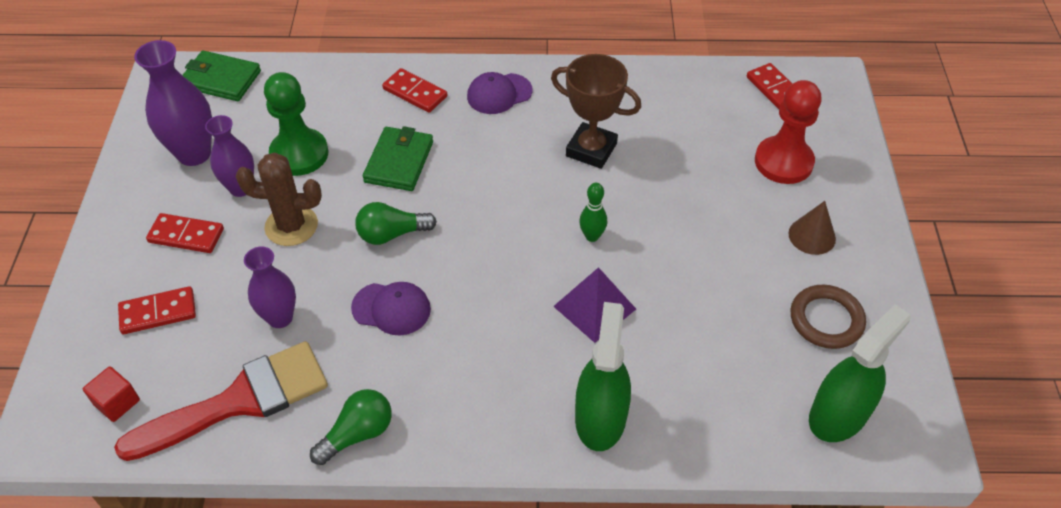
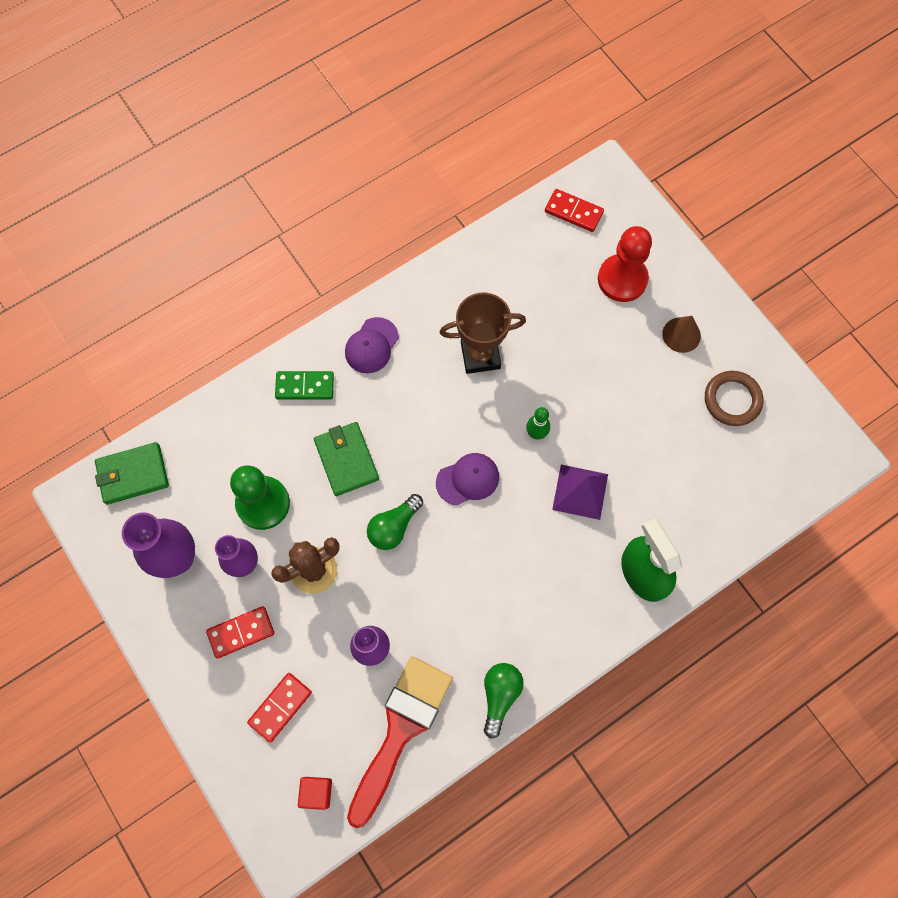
camera: 35 degrees left, 20 degrees up
(391, 308) = (444, 587): purple cap -> purple cap (468, 479)
(415, 93) = (305, 386): red domino -> green domino
(838, 414) = (782, 469): green spray bottle -> none

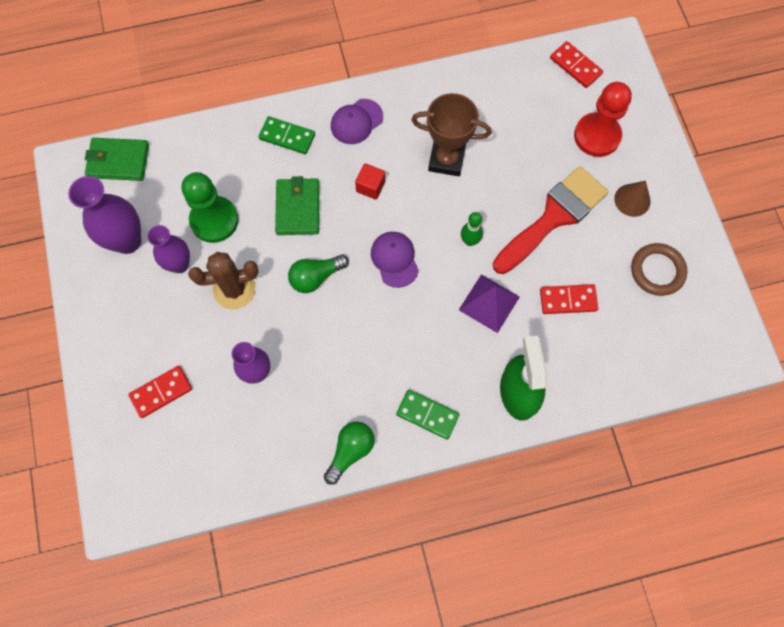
camera: 20 degrees right, 0 degrees up
(241, 632) = (154, 319): red domino -> red domino (568, 300)
(317, 792) = (163, 474): red cube -> red cube (370, 187)
(401, 729) = (254, 448): red brush -> red brush (554, 217)
(468, 479) = (394, 259): purple cap -> purple cap turned 105 degrees counterclockwise
(562, 629) = (427, 415): none -> green domino

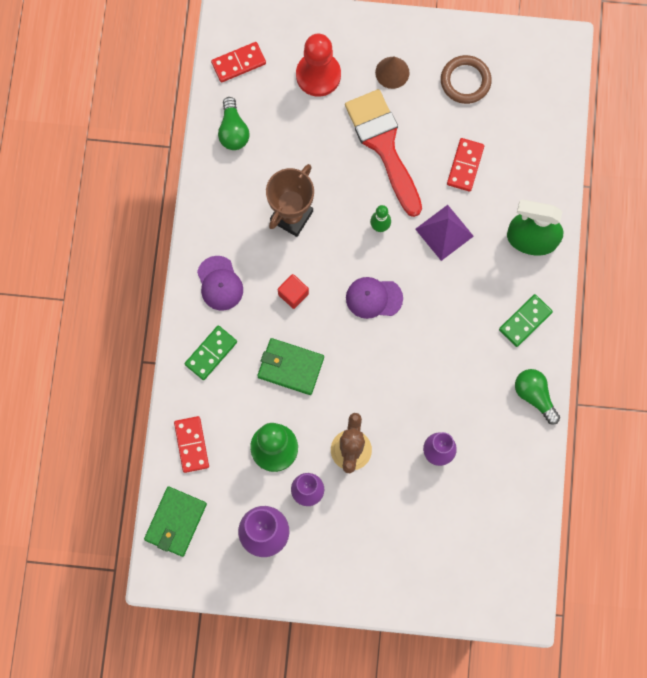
camera: 70 degrees left, 5 degrees up
(161, 392) = (426, 543): red domino -> red domino (192, 444)
(316, 277) = (365, 373): green light bulb -> green light bulb (233, 131)

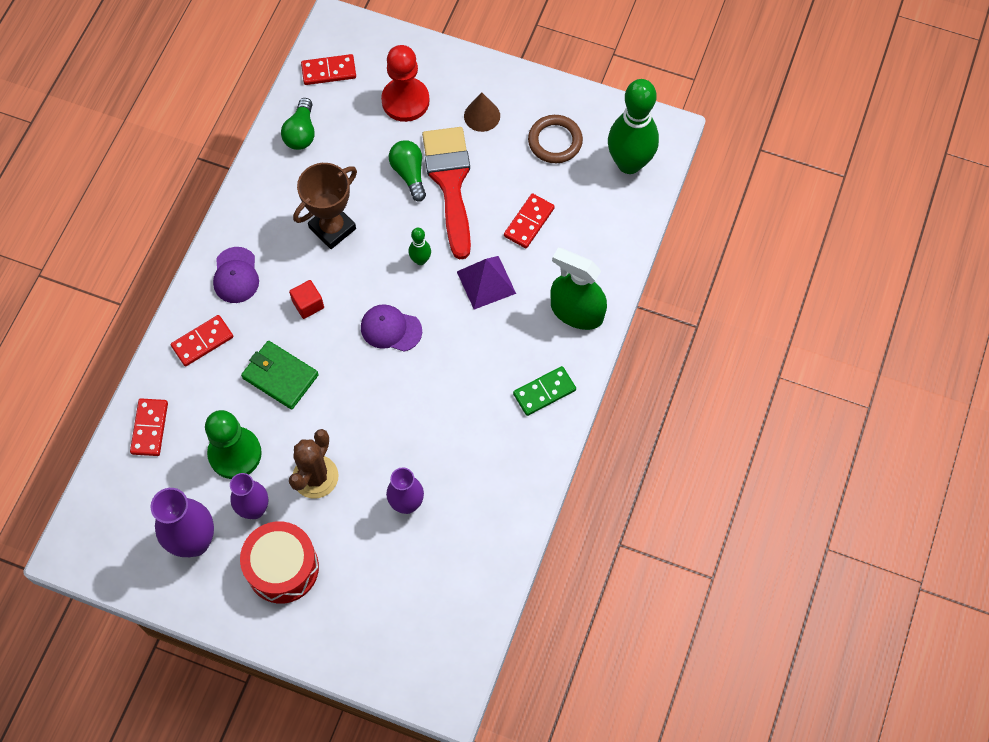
camera: 15 degrees right, 10 degrees down
(175, 522) = (104, 503): green wallet -> none
(211, 353) = (202, 342): green domino -> red domino
(349, 537) = (282, 568): none -> red drum
(534, 396) = (531, 471): green light bulb -> green light bulb (409, 174)
(538, 86) = (629, 163): none -> green bowling pin

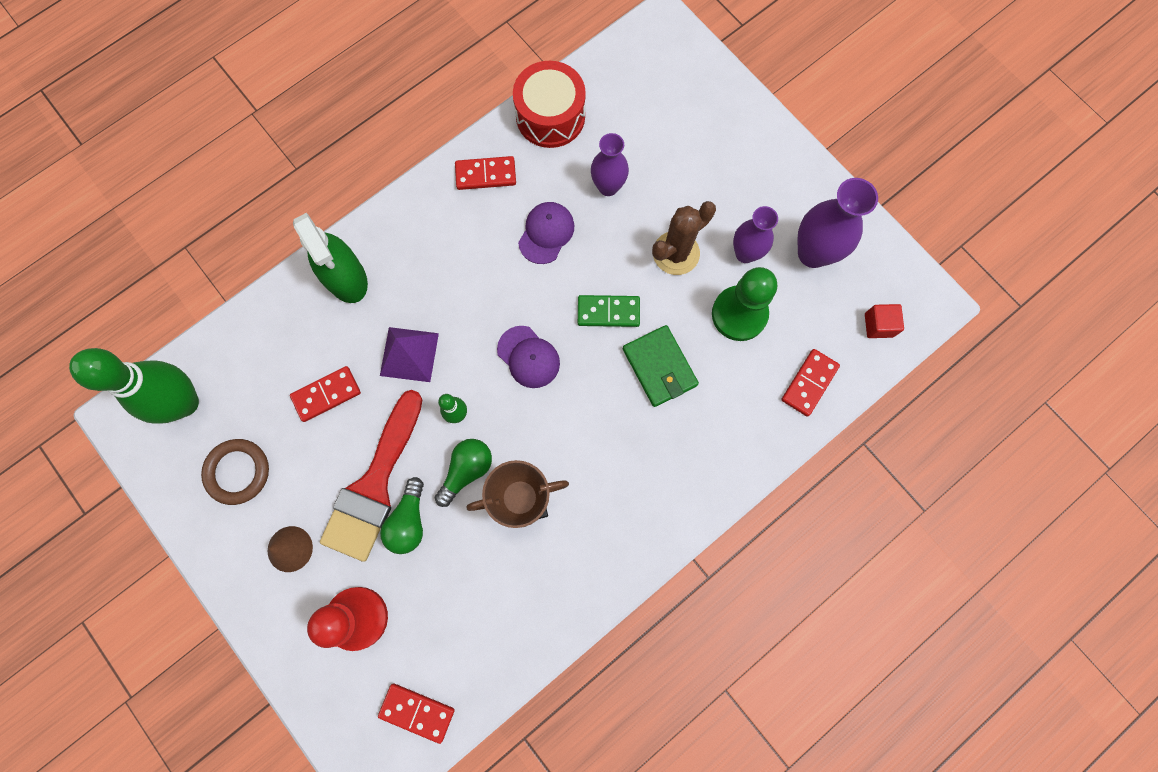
camera: 150 degrees left, 10 degrees up
(202, 342) = (718, 446): red domino -> red domino (486, 174)
(236, 275) = (650, 503): purple cap -> purple cap (546, 233)
(282, 568) = (745, 190): red drum -> red drum (550, 116)
(301, 133) = (493, 643): green light bulb -> green light bulb (466, 471)
(308, 304) = (594, 428): red cube -> red cube (878, 325)
(544, 392) = (426, 219): green domino -> green domino (608, 312)

